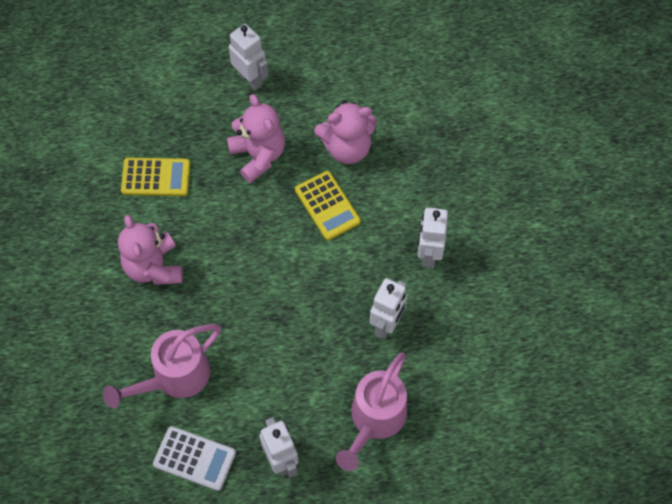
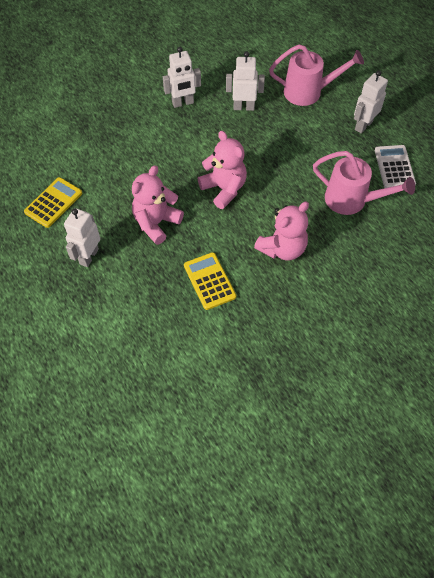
camera: 115 degrees left, 5 degrees down
(327, 206) = (176, 167): yellow calculator -> yellow calculator (53, 203)
(347, 147) = (123, 173): pink teddy bear -> pink teddy bear (224, 189)

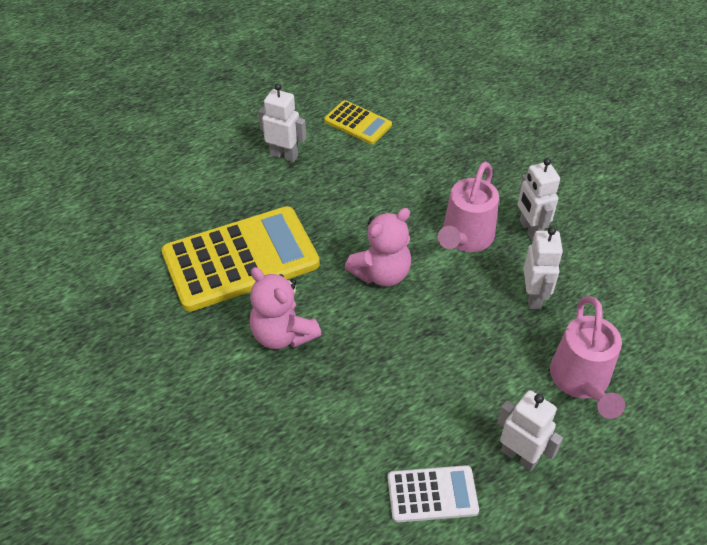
camera: 90 degrees right, 10 degrees down
(156, 223) = (328, 209): pink teddy bear -> none
(209, 281) = (240, 259): yellow calculator -> yellow calculator, size x2.02
(352, 200) = (363, 425): pink watering can -> pink watering can (465, 238)

